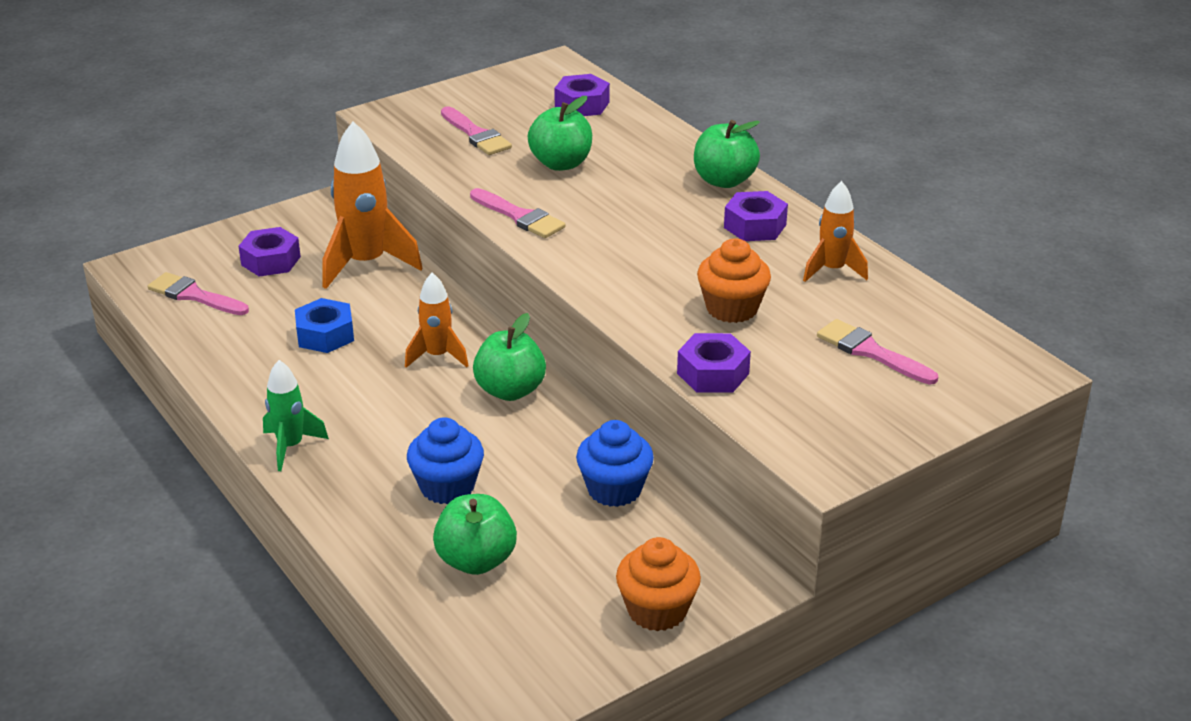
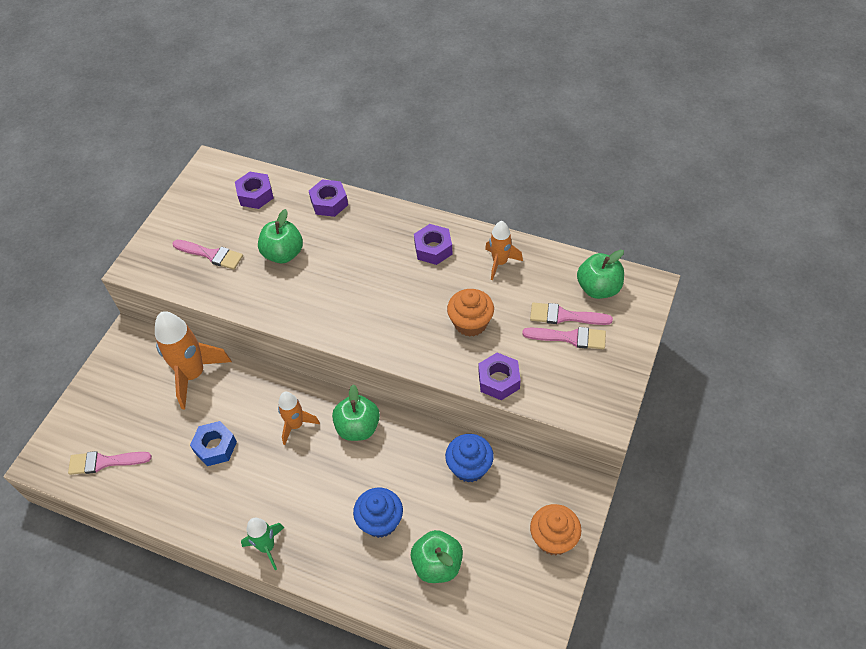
camera: 30 degrees left, 20 degrees up
(271, 261) = (130, 405): purple nut -> purple nut (329, 203)
(520, 216) = (295, 313): pink brush -> pink brush (570, 337)
(724, 181) = (388, 219): green apple -> green apple (598, 288)

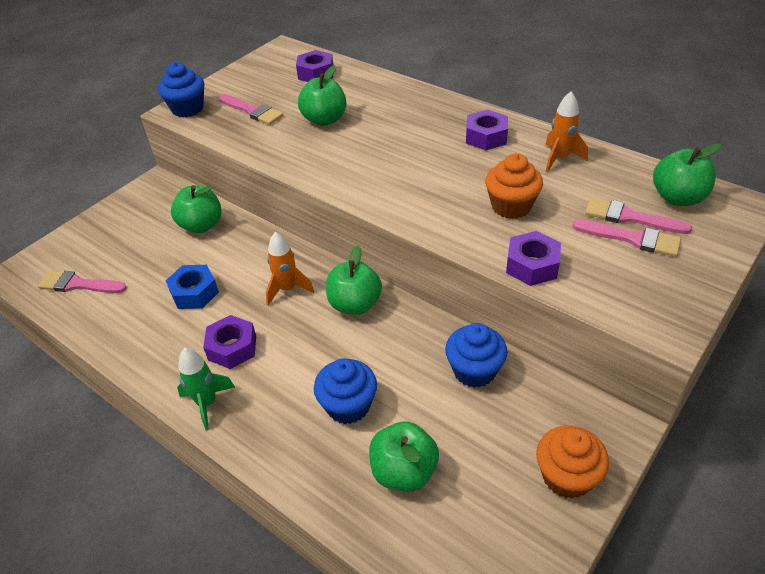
camera: 15 degrees right, 10 degrees down
(146, 263) = (187, 109): none -> blue cupcake
(193, 375) = (201, 225): orange rocket -> green apple
(329, 203) = (387, 88): purple nut -> purple nut (232, 348)

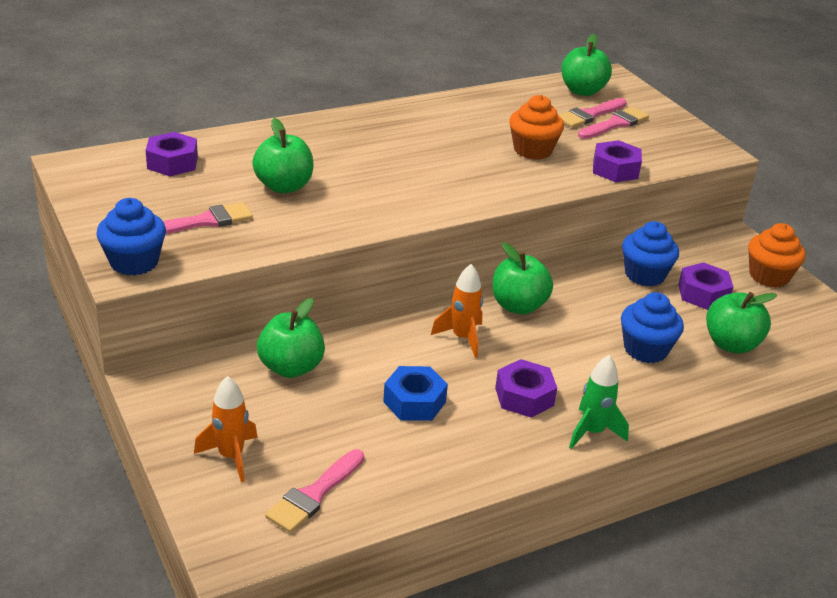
camera: 70 degrees left, 10 degrees down
(486, 137) = (418, 124): purple nut -> purple nut (703, 294)
(560, 158) = (487, 108): orange rocket -> orange rocket (231, 456)

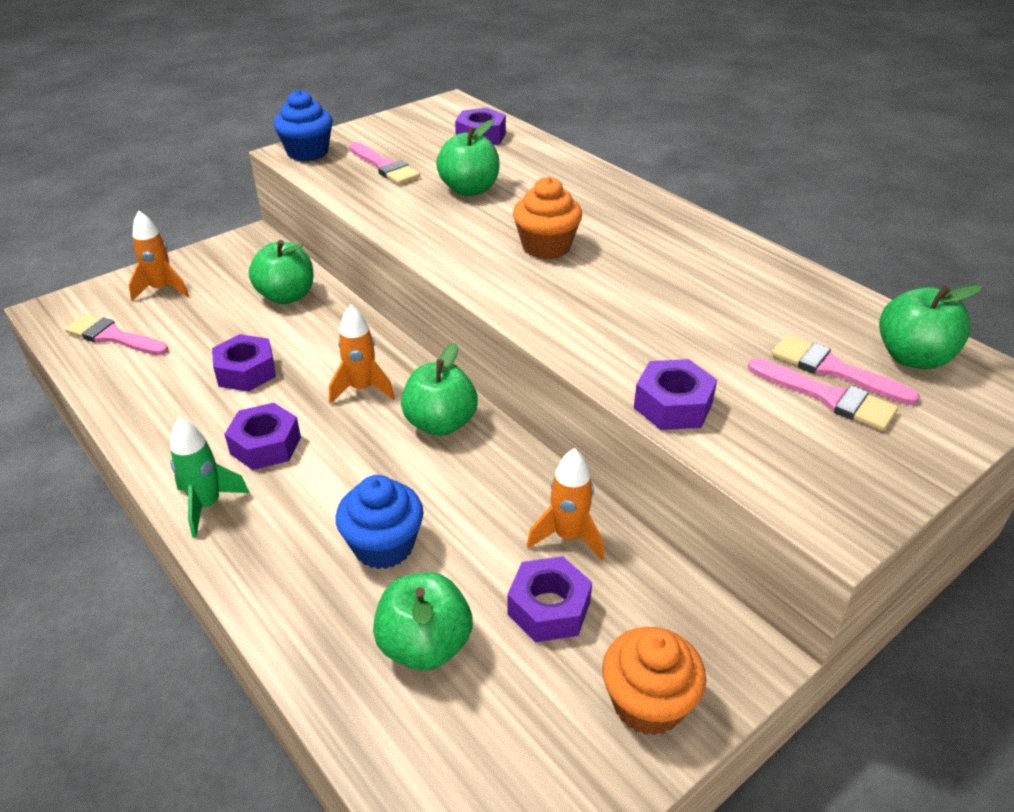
camera: 80 degrees right, 5 degrees up
(414, 402) = (246, 372): blue nut -> purple nut
(532, 150) = (672, 328): orange cupcake -> orange cupcake (546, 247)
(644, 275) = (568, 536): blue cupcake -> orange rocket

